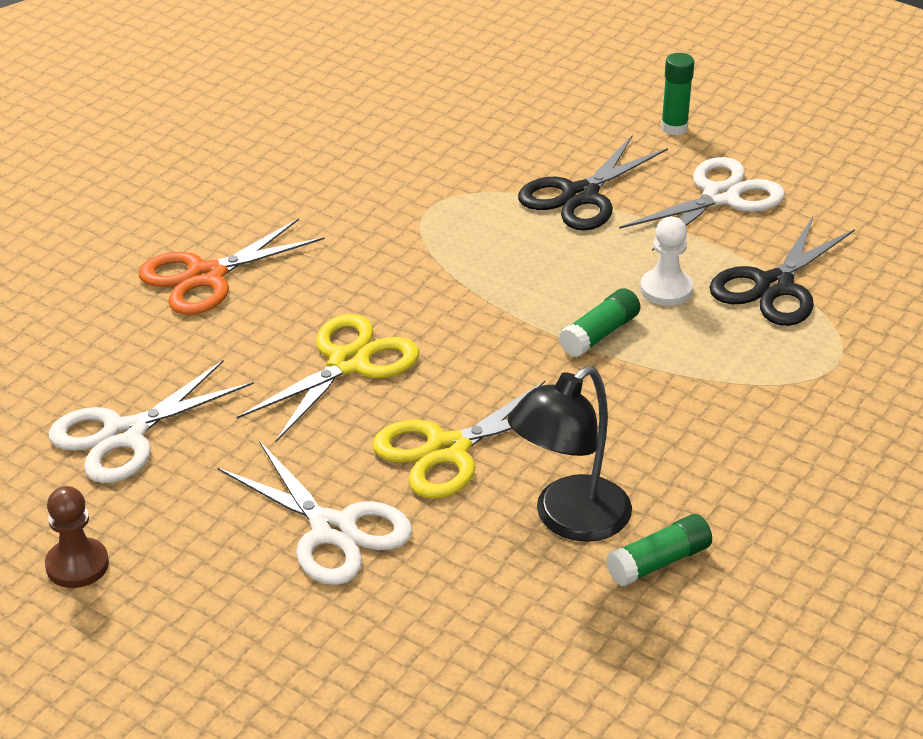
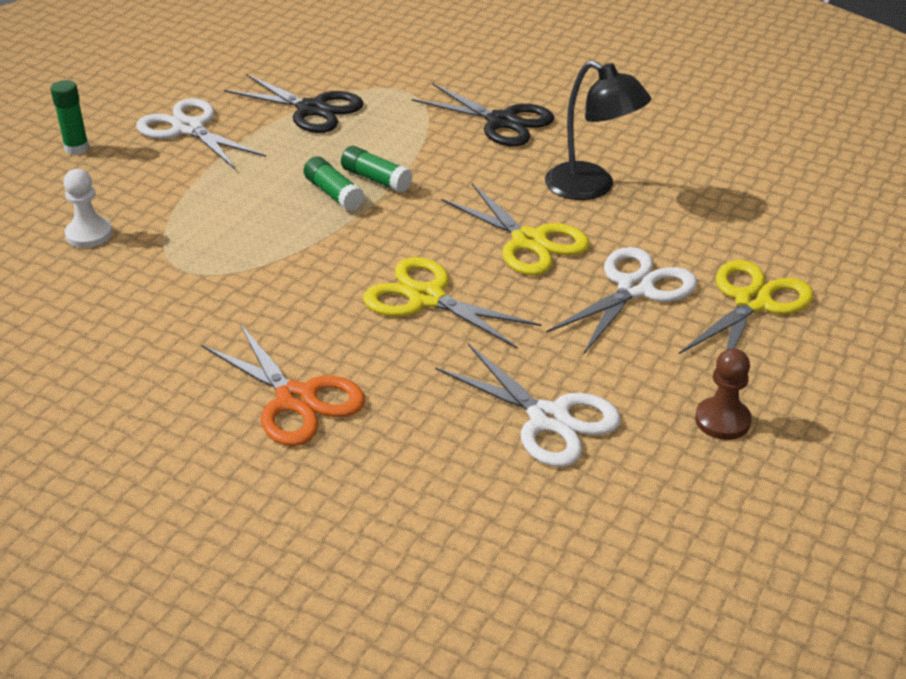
camera: 95 degrees left, 0 degrees up
(282, 634) = (752, 302): none -> yellow scissors
(580, 196) = (178, 192): black scissors -> black scissors (501, 122)
(659, 562) = (621, 154): green glue stick -> green glue stick (334, 194)
(666, 289) = (316, 152): white pawn -> white pawn (89, 234)

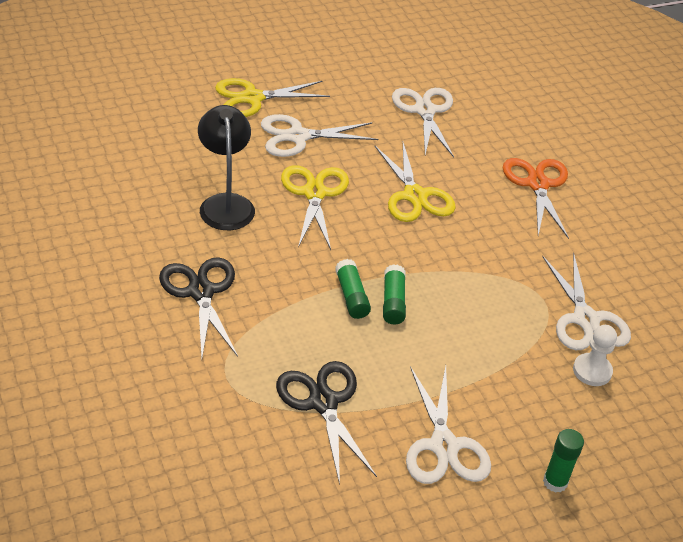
camera: 145 degrees left, 5 degrees up
(124, 274) = (585, 319): none -> white scissors
(722, 420) = (350, 69): brown pawn -> none

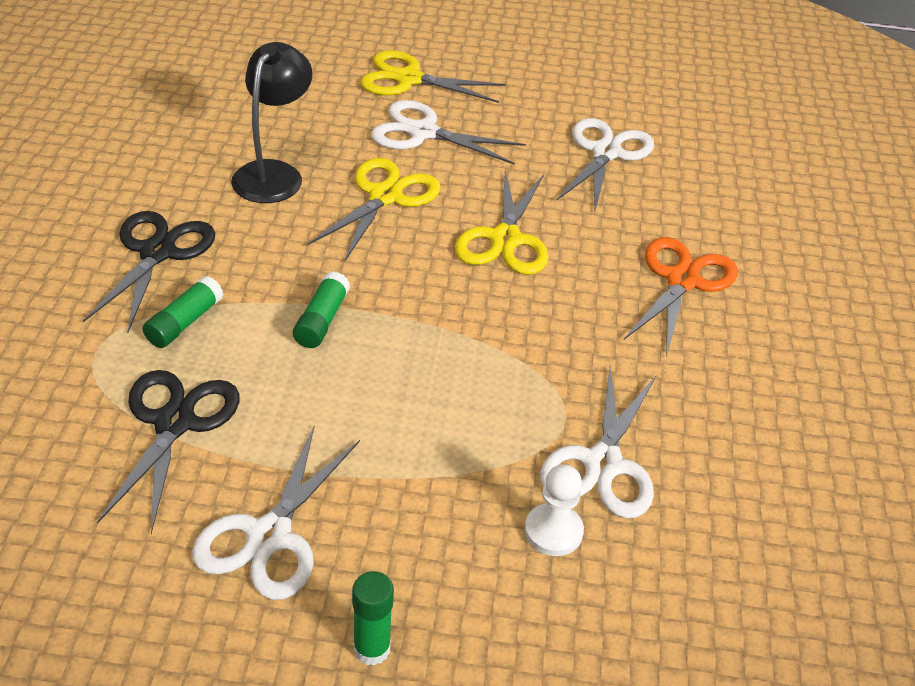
camera: 30 degrees right, 0 degrees up
(393, 302) = (366, 345): green glue stick -> green glue stick (184, 322)

